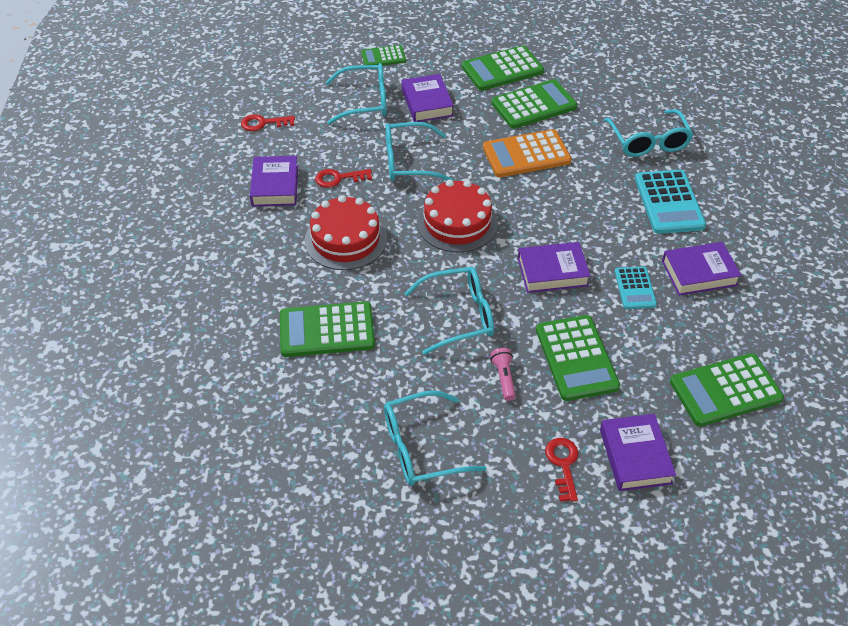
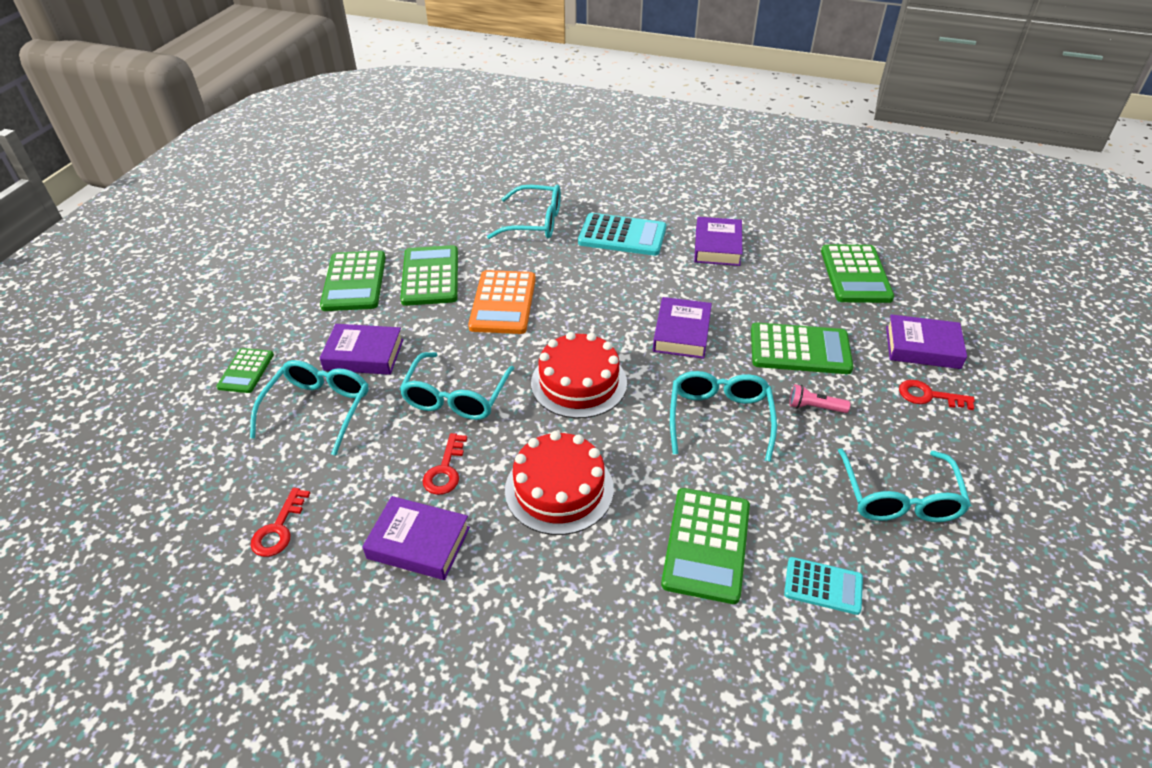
camera: 70 degrees left, 5 degrees down
(635, 288) = (722, 287): turquoise calculator -> turquoise calculator (823, 586)

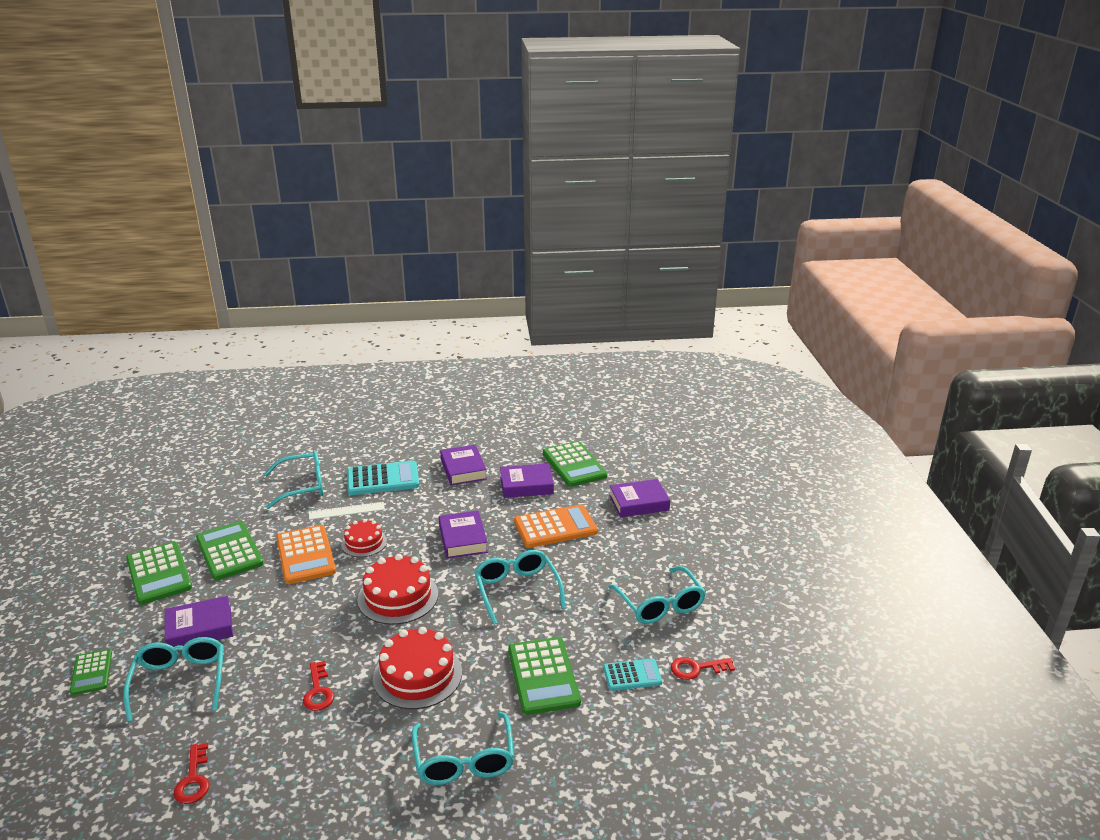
camera: 25 degrees left, 15 degrees down
(418, 543) = (322, 748): purple book -> purple book (526, 485)
(456, 397) = (300, 636): turquoise glasses -> turquoise glasses (464, 760)
(567, 263) = (346, 511): none -> white ruler
(570, 306) = (364, 543): none -> red cake
(800, 349) = (555, 527): green calculator -> orange calculator
(814, 407) = (581, 563): pink flashlight -> none
(929, 396) = (655, 534): red key -> red key (696, 668)

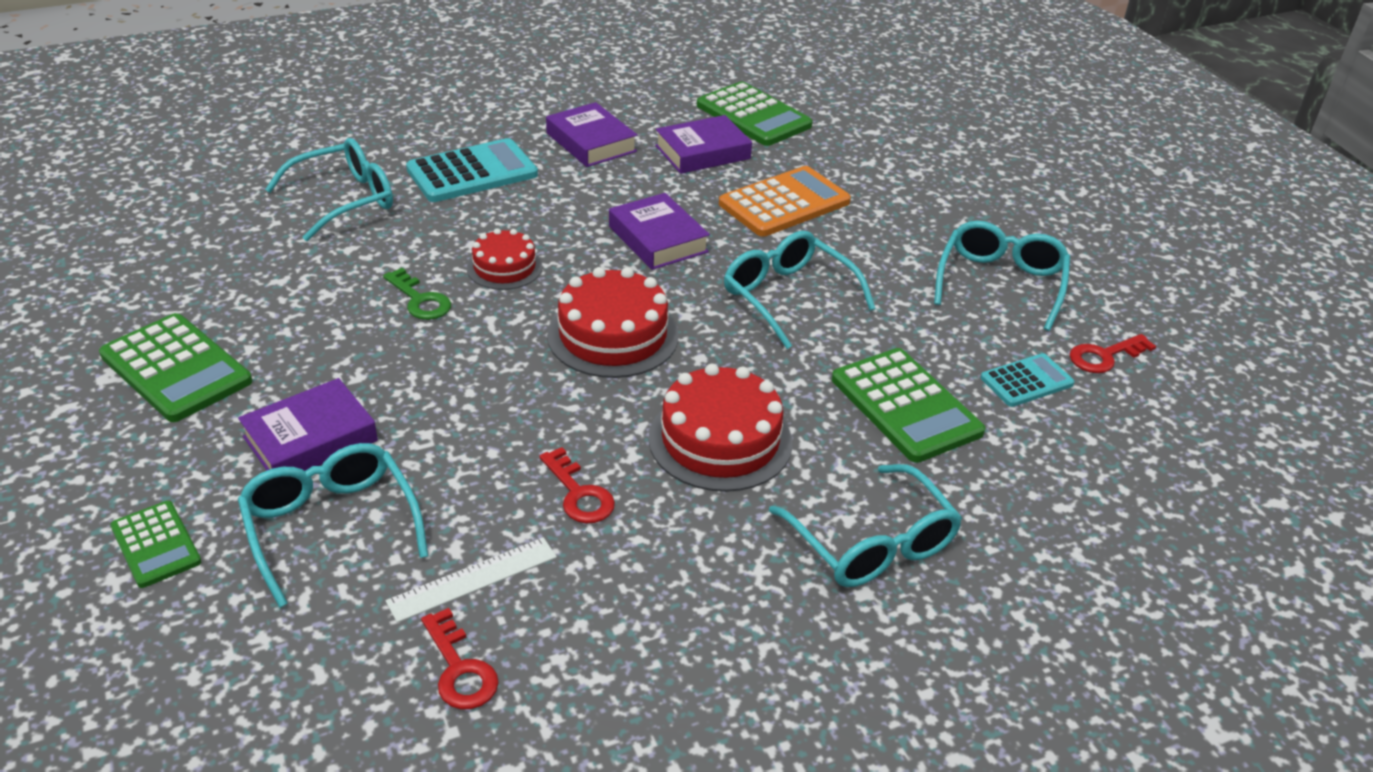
camera: 20 degrees left, 10 degrees up
(229, 551) = (282, 315): green calculator -> none
(306, 555) = (420, 300): orange calculator -> green key
(346, 511) = (443, 225): white ruler -> white ruler (473, 579)
(639, 503) = (880, 154): purple book -> none
(660, 605) = (1000, 283): turquoise glasses -> turquoise glasses turned 120 degrees counterclockwise

